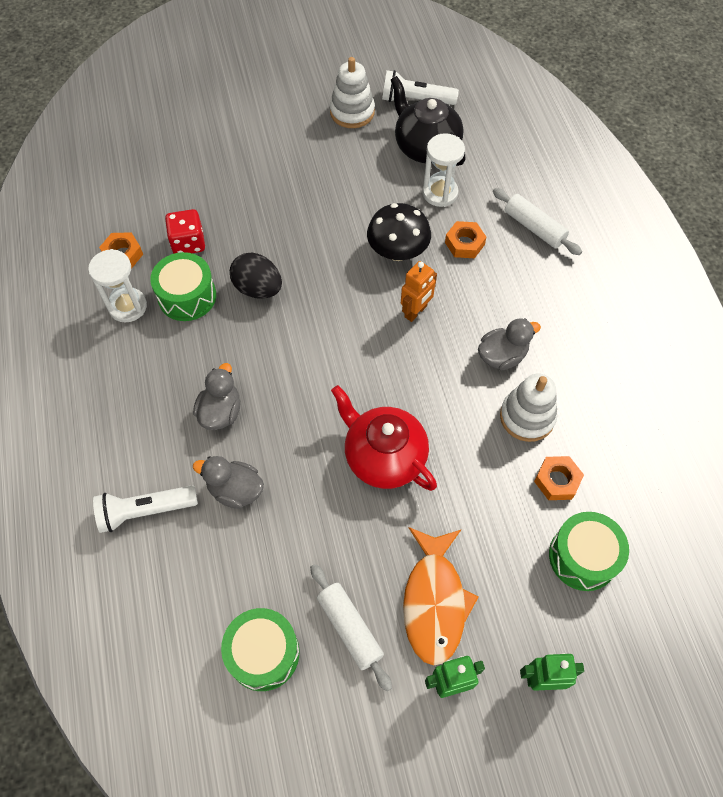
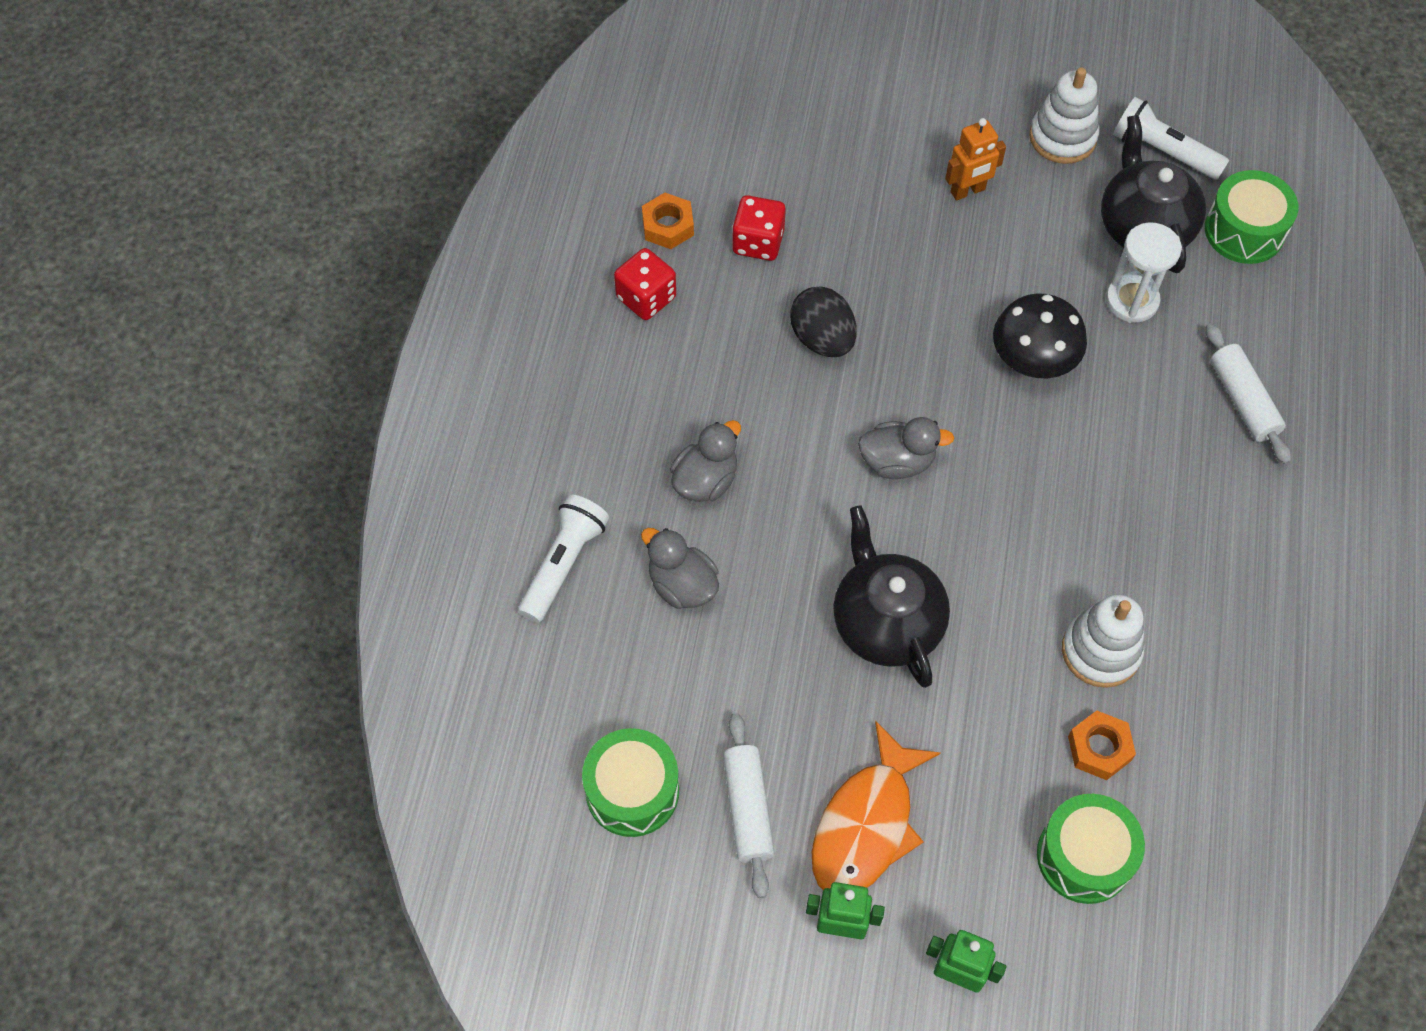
camera: 25 degrees right, 0 degrees up
(128, 306) = (646, 298): white hourglass -> red dice
(145, 511) = (563, 564): white flashlight -> white flashlight turned 105 degrees clockwise
(187, 296) = (726, 313): green drum -> green drum (1244, 231)
(384, 457) = (886, 622): red teapot -> black teapot
(416, 312) = (1018, 452): orange robot -> orange robot (968, 191)
(464, 243) = (1131, 385): orange nut -> none
(502, 356) = (1107, 558): grey duck -> grey duck (897, 462)

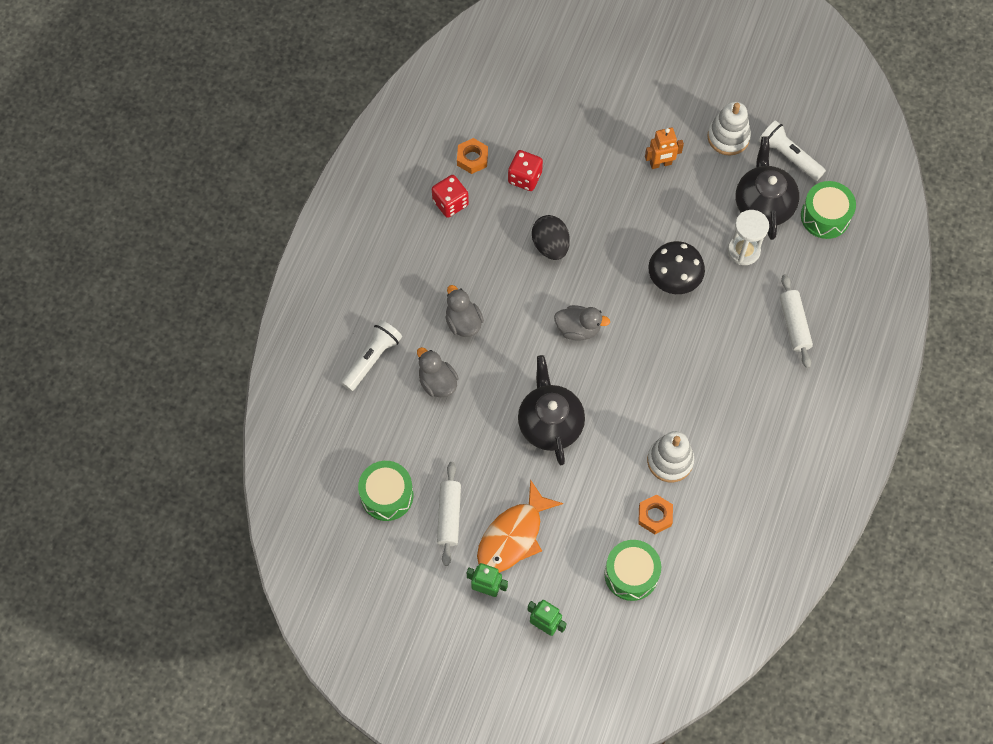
camera: 10 degrees right, 5 degrees up
(705, 480) = (463, 322): grey duck -> grey duck turned 75 degrees counterclockwise

